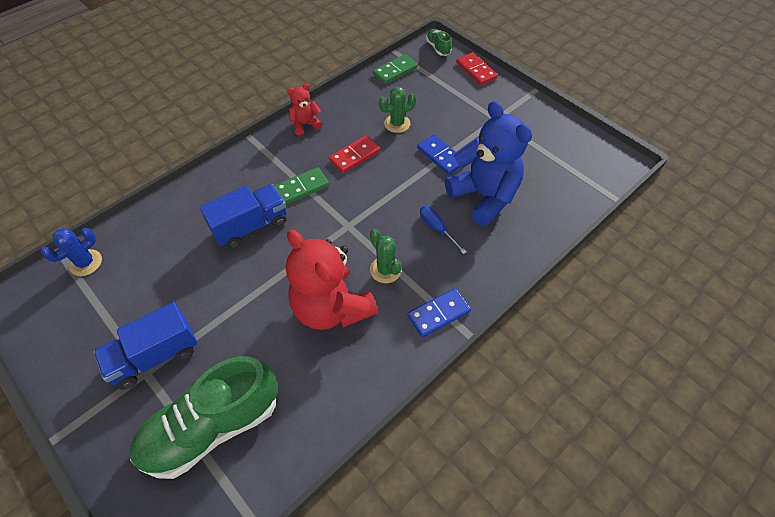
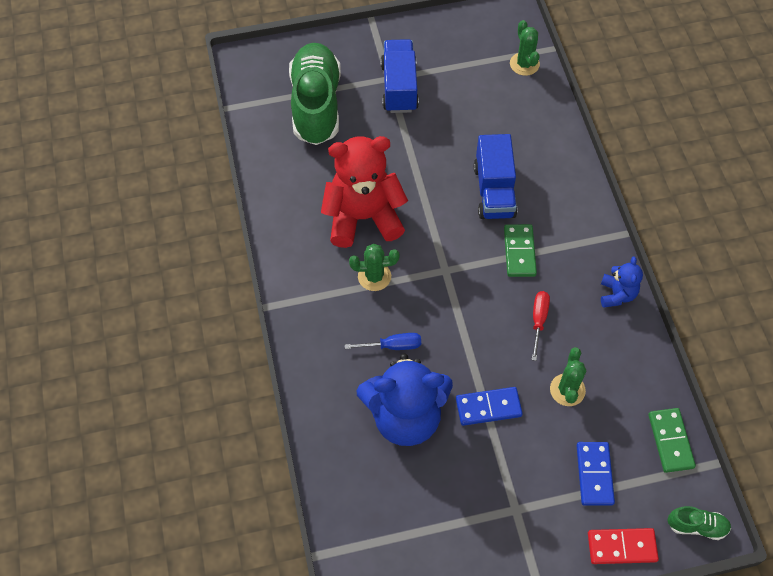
camera: 120 degrees right, 5 degrees up
(86, 263) = (524, 64): blue cactus -> green cactus
(305, 124) = (617, 294): red teddy bear -> blue teddy bear
(355, 156) = (538, 320): red domino -> red screwdriver
(438, 313) = (302, 294): blue domino -> blue domino (594, 474)

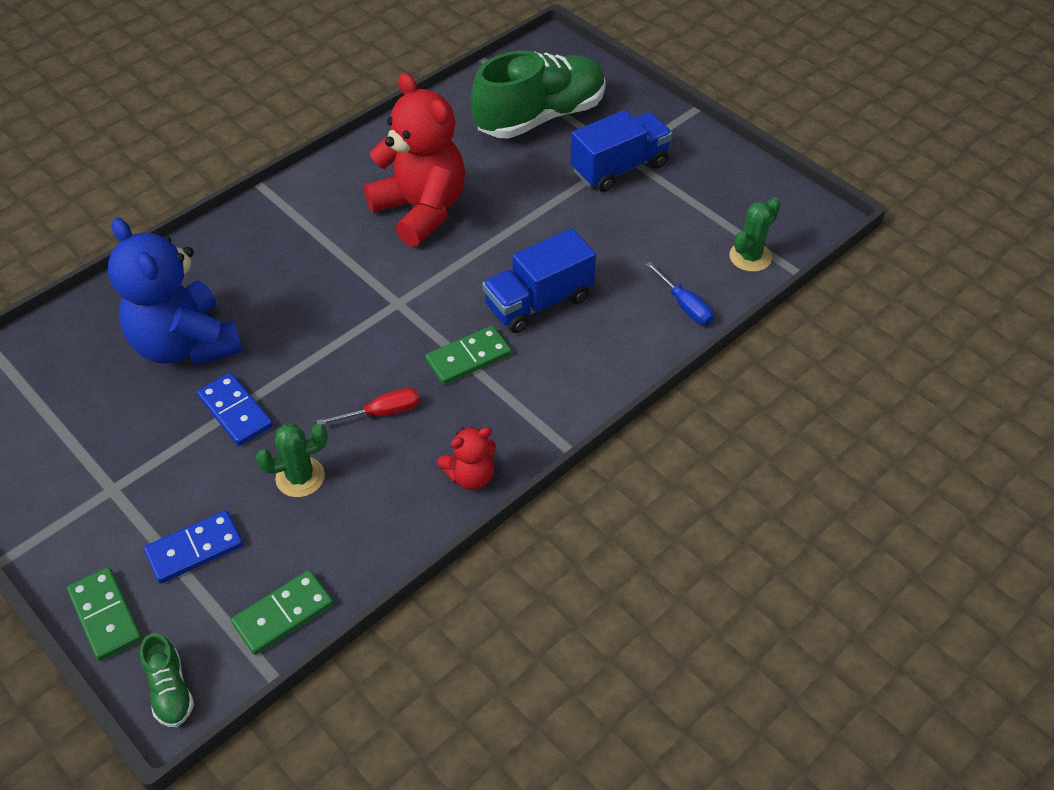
camera: 60 degrees right, 10 degrees down
(374, 276) = (350, 249): green cactus -> none
(393, 346) = (270, 299): blue screwdriver -> blue screwdriver (685, 306)
(617, 294) = (471, 476): blue teddy bear -> red teddy bear
(622, 547) = (106, 615): red domino -> green domino

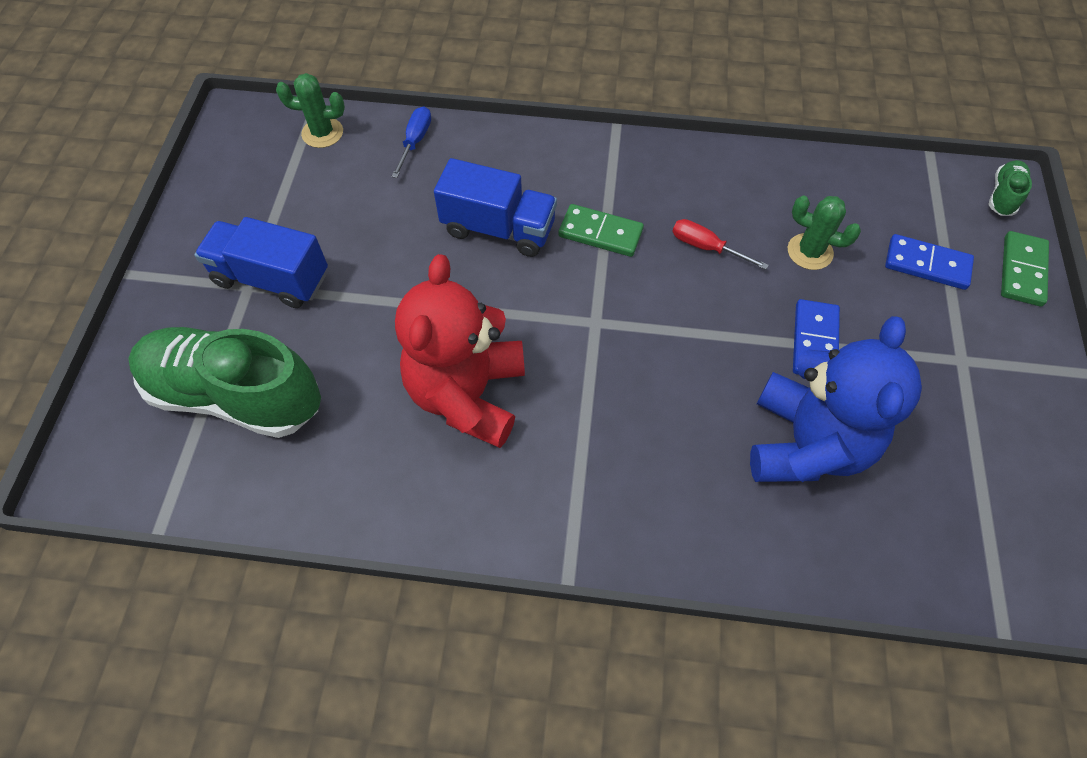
camera: 130 degrees left, 10 degrees up
(283, 614) = (896, 181): green domino -> none
(471, 476) = (695, 161): red teddy bear -> none

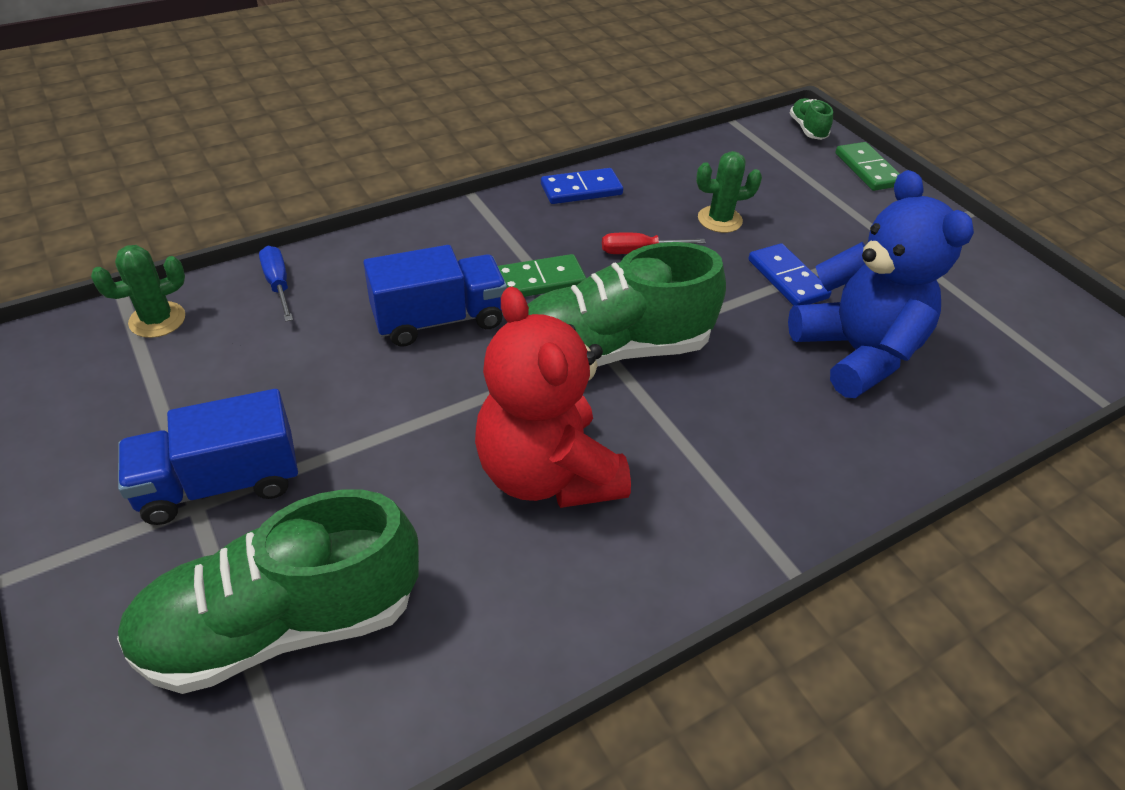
camera: 40 degrees left, 15 degrees down
(600, 324) = (610, 350): none -> green shoe
(927, 264) = (806, 192): blue domino -> blue domino (581, 189)

